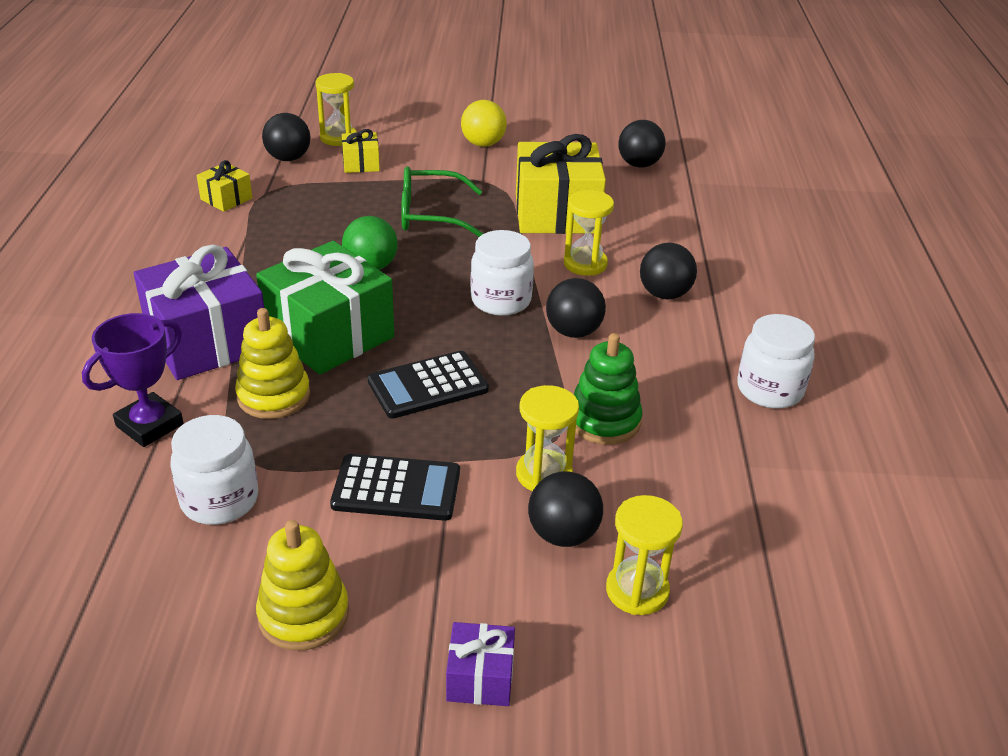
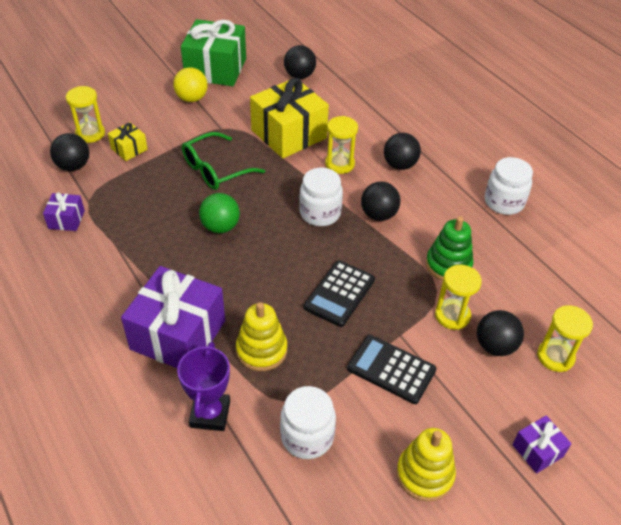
camera: 35 degrees left, 10 degrees up
(226, 199) = (66, 219): yellow gift -> purple gift
(329, 335) = (248, 289): green gift -> green gift (215, 69)
(396, 488) = (391, 369): black calculator -> black calculator turned 120 degrees counterclockwise

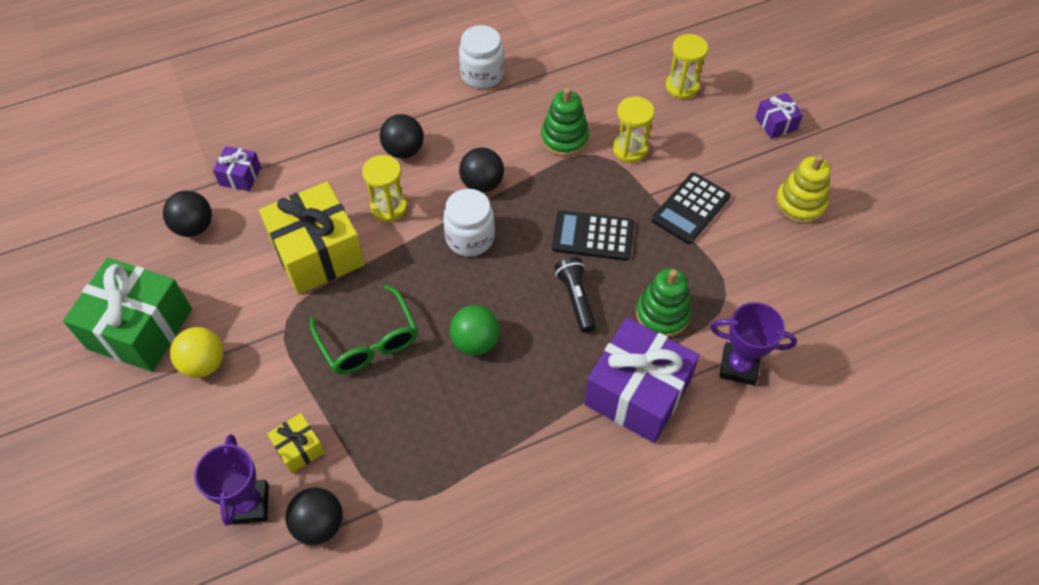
camera: 80 degrees left, 10 degrees up
(66, 219) = (430, 527): purple gift -> purple gift (240, 176)
(90, 134) = (248, 504): yellow hourglass -> purple trophy
(261, 350) = (662, 314): yellow stacking toy -> green stacking toy
(269, 286) = (576, 299): none -> black flashlight
(307, 436) = (764, 286): white jar -> none
(339, 293) = (593, 236): black calculator -> black calculator turned 150 degrees clockwise
(495, 346) = (668, 125): black ball -> none

